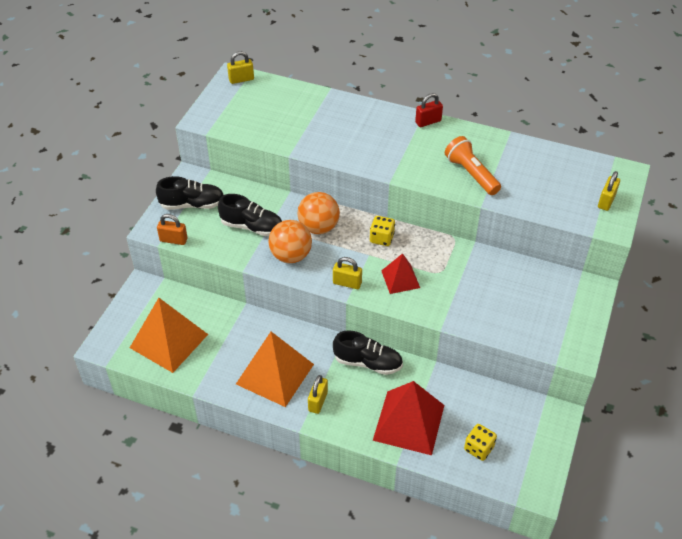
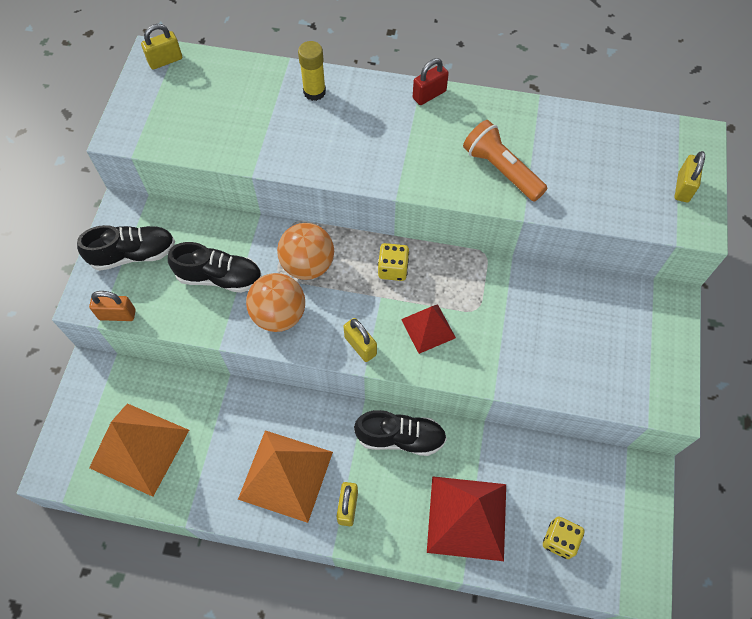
camera: 10 degrees left, 15 degrees up
(344, 110) = (314, 92): none -> yellow glue stick
(347, 283) = (360, 346): yellow padlock -> yellow padlock turned 45 degrees clockwise

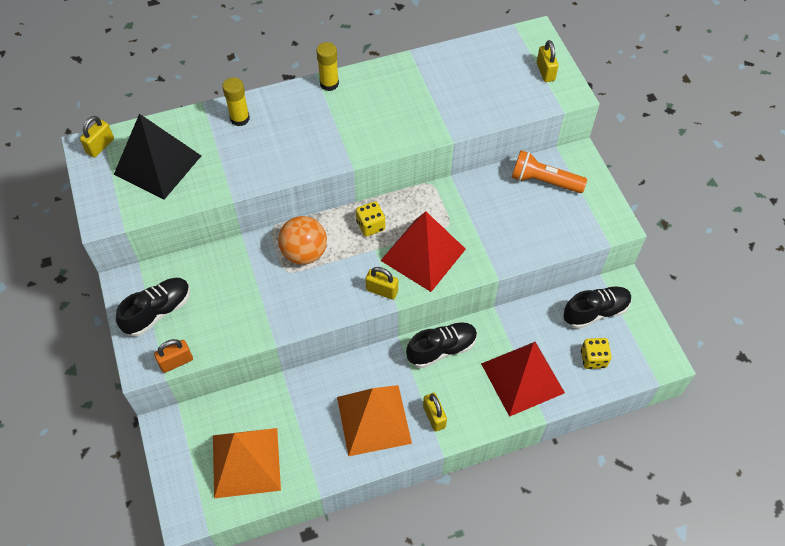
camera: 30 degrees left, 5 degrees down
(205, 104) = (158, 164): none -> black pyramid
(219, 277) = (241, 295): black shoe -> black shoe (595, 312)
(279, 315) = (306, 299): orange ball -> none
(428, 328) = (423, 254): red pyramid -> red pyramid, size x1.80
(429, 95) = (329, 84): red padlock -> yellow glue stick
(501, 170) = (415, 114): orange flashlight -> orange flashlight (543, 181)

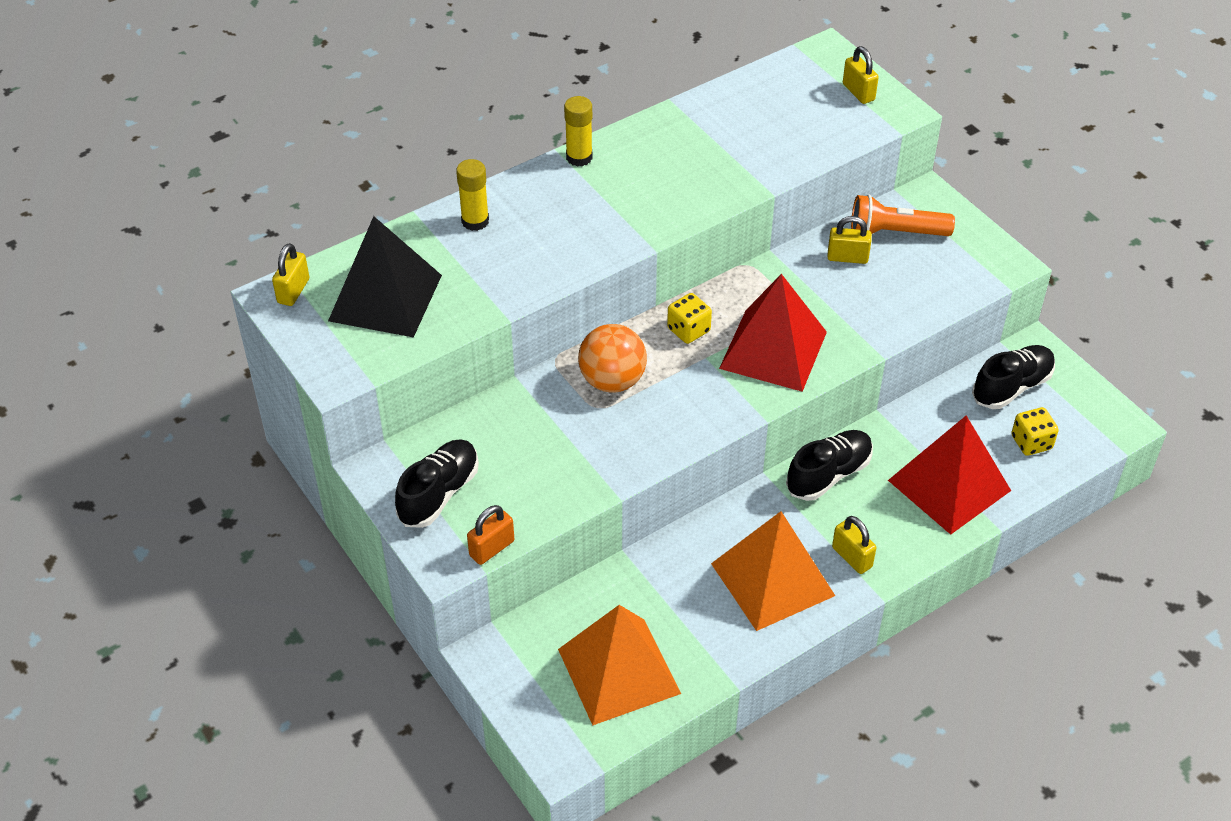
camera: 15 degrees left, 10 degrees down
(382, 290) = (736, 403): yellow padlock -> yellow padlock (847, 257)

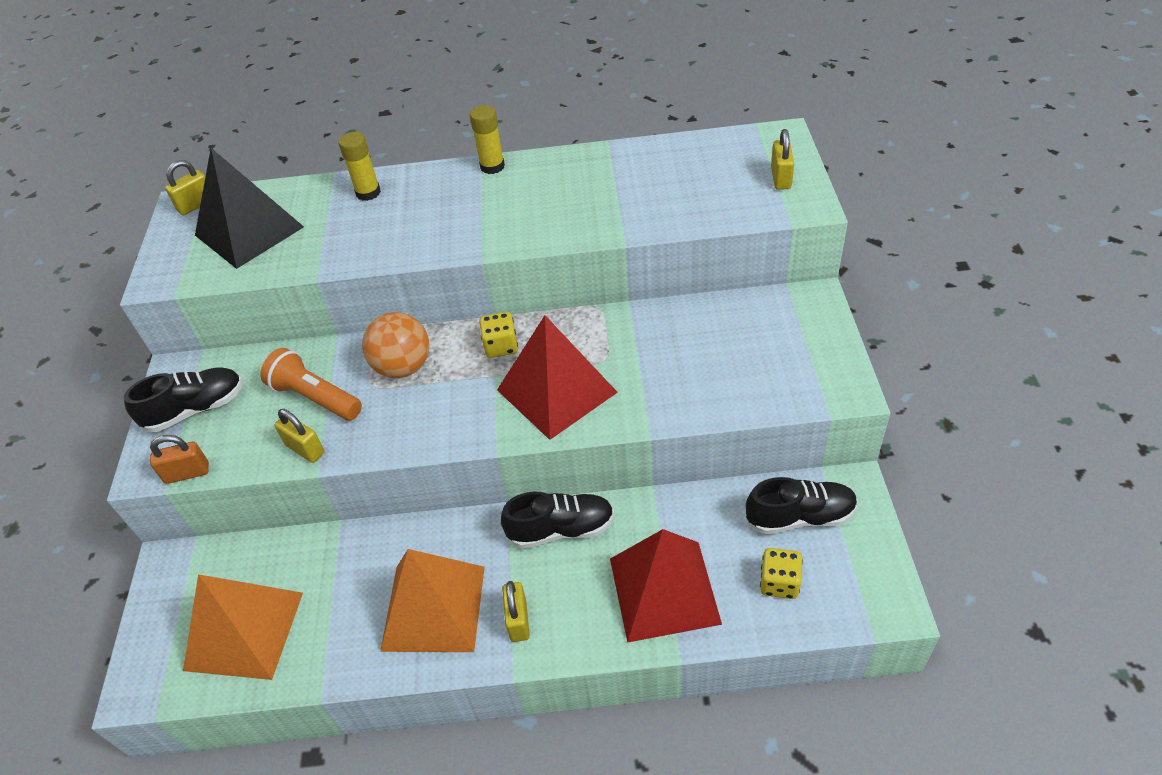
camera: 35 degrees right, 0 degrees up
(847, 257) = (692, 331): yellow padlock -> yellow padlock (305, 449)
(895, 232) = (755, 323): orange flashlight -> orange flashlight (315, 397)

